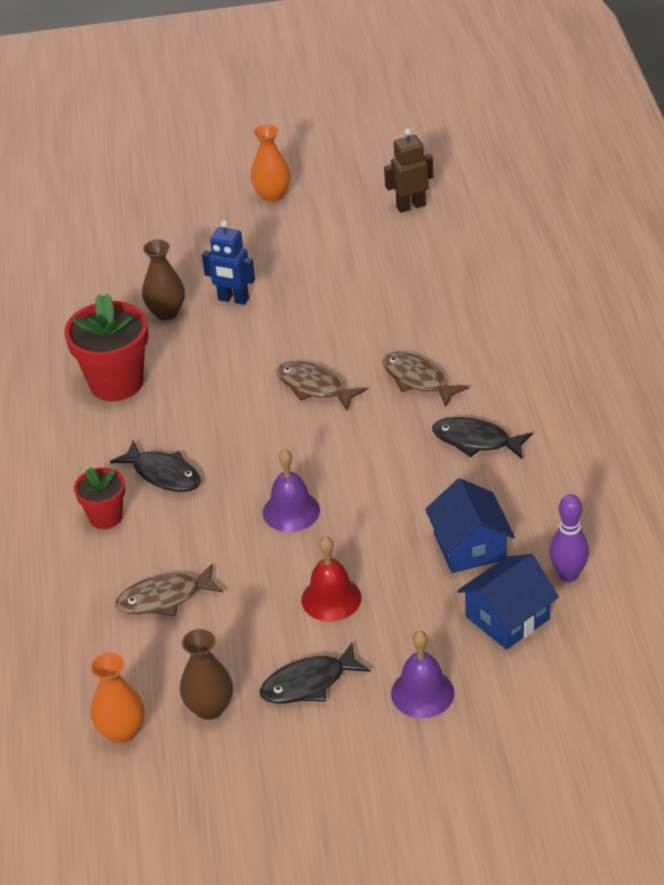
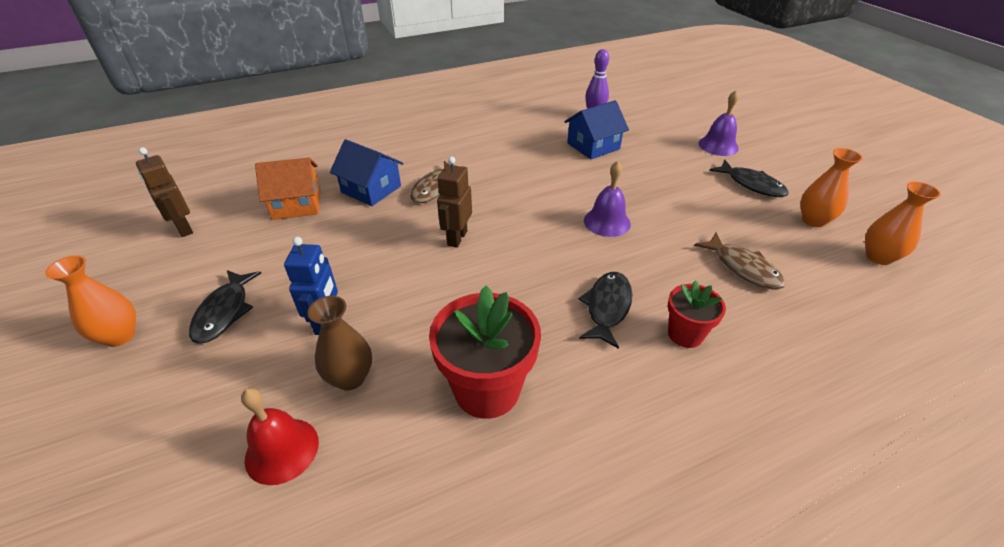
camera: 110 degrees left, 0 degrees up
(209, 708) = (813, 220): brown vase -> orange vase
(314, 387) = (457, 238): brown fish -> brown robot
(331, 598) = (676, 188): red bell -> red bell (282, 450)
(426, 275) = (297, 204): none -> orange house
(476, 441) = (494, 156): black fish -> black fish (224, 312)
(507, 618) = (640, 128): blue house -> blue house (371, 189)

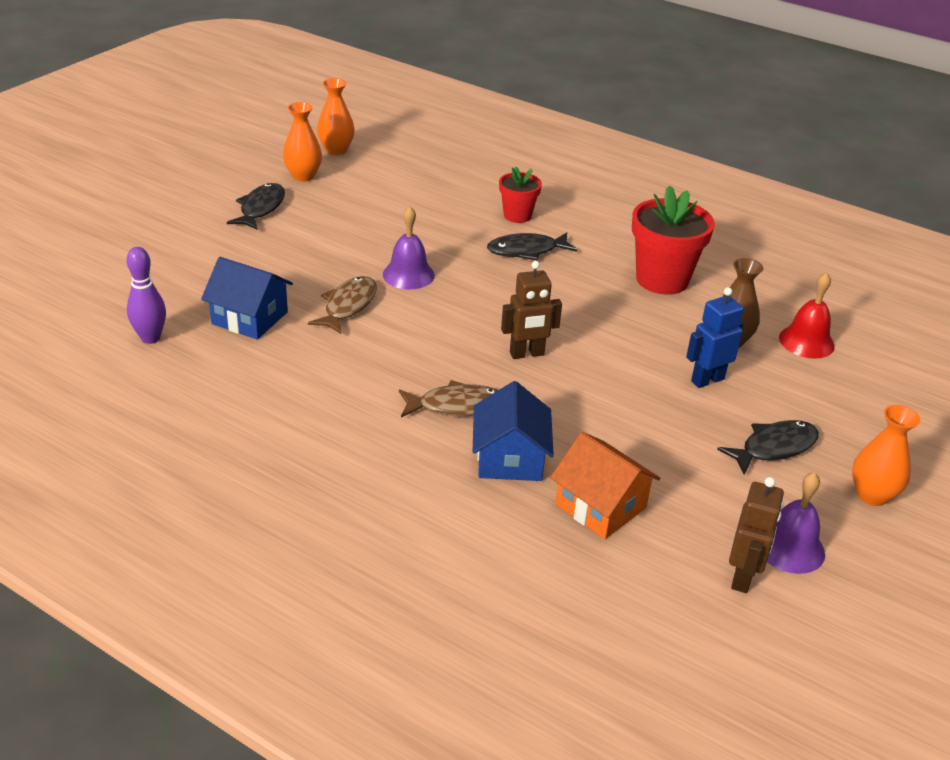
camera: 125 degrees left, 5 degrees down
(718, 146) = (181, 235): purple bell -> purple bell (790, 547)
(743, 268) = (410, 201): brown fish -> brown fish (348, 306)

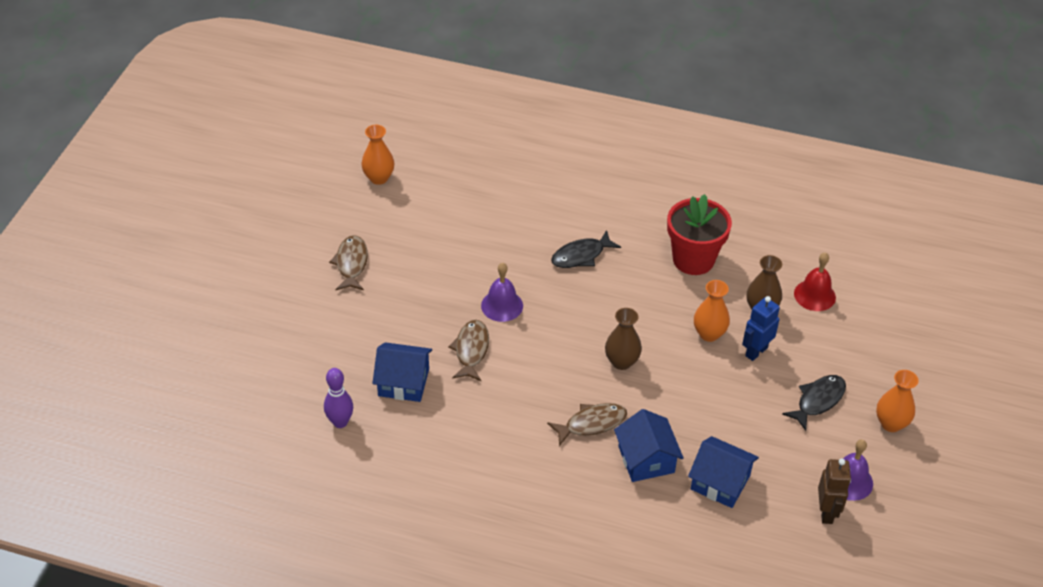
camera: 15 degrees left, 10 degrees up
(261, 208) = (351, 263): black fish -> brown fish
(303, 176) = (367, 217): orange vase -> orange vase (709, 334)
(517, 215) = (559, 218): red flower pot -> none
(527, 354) = (621, 362): brown robot -> brown vase
(600, 506) = (720, 482): orange house -> blue house

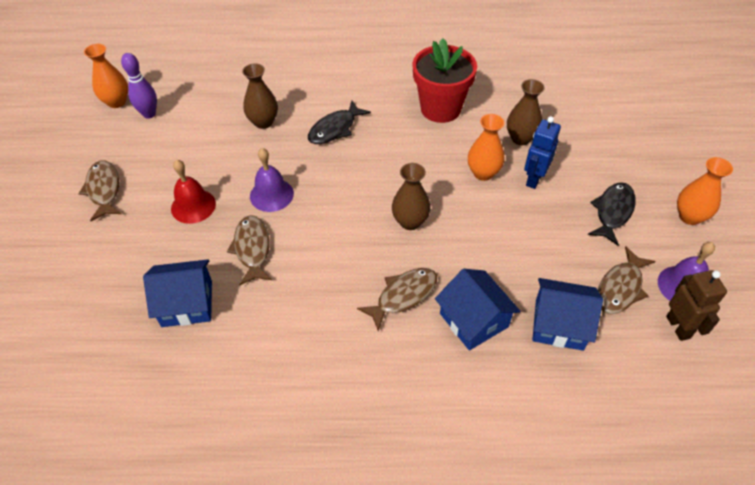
camera: 15 degrees left, 5 degrees up
(340, 422) = (123, 371): purple bowling pin -> purple bowling pin (149, 114)
(514, 232) = (263, 122): none -> brown vase
(790, 467) = (620, 288): none -> brown fish
(814, 295) = (562, 115): red bell -> red bell (193, 206)

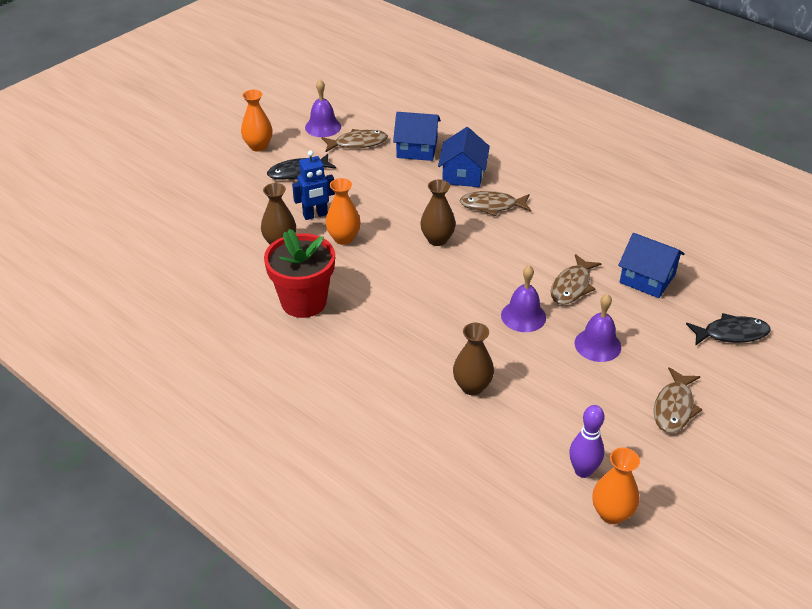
camera: 140 degrees left, 10 degrees down
(193, 206) = (597, 345): red bell -> purple bell
(335, 129) = (414, 339): black fish -> black fish (731, 334)
(559, 324) = (417, 149): blue house -> blue house turned 45 degrees counterclockwise
(678, 327) = (355, 117): brown robot -> none

